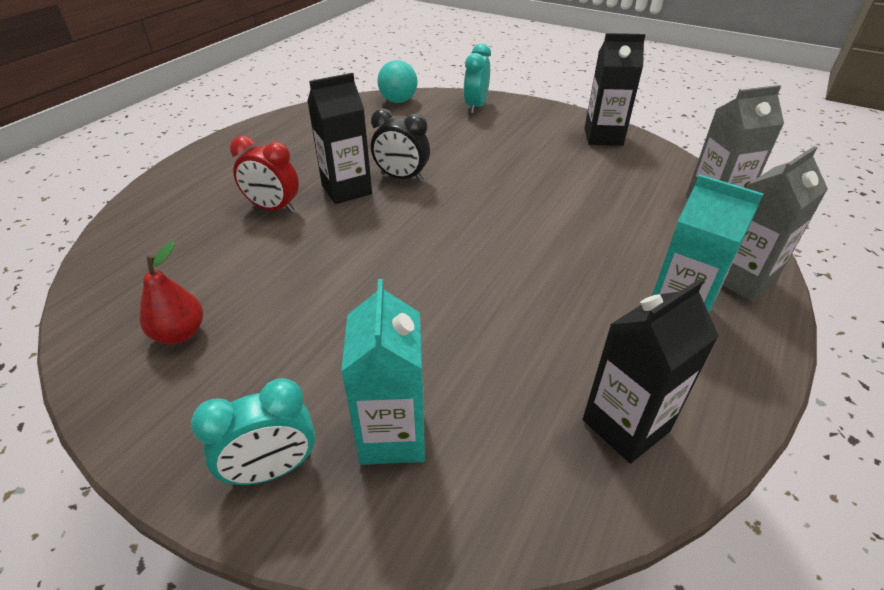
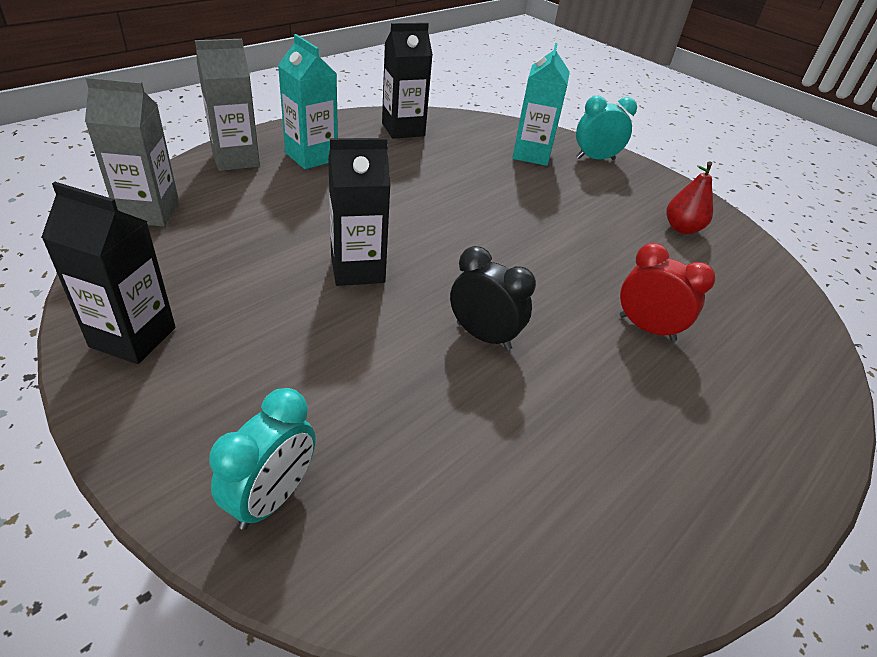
camera: 170 degrees left, 0 degrees up
(346, 190) = (558, 334): black carton -> black carton (357, 269)
(398, 101) = (434, 580): turquoise ball -> none

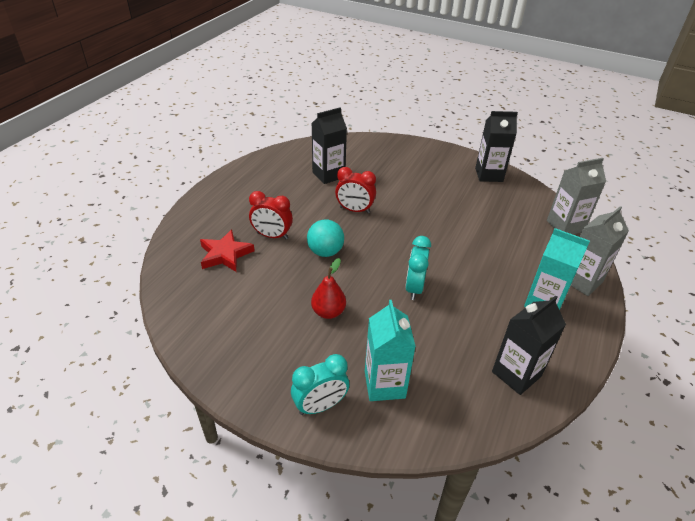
camera: 165 degrees right, 0 degrees up
(272, 498) = (396, 149): turquoise clock -> turquoise clock (414, 288)
(357, 269) = (434, 225): black carton -> black carton (328, 175)
(483, 336) = (354, 210): black clock -> red clock
(559, 279) = (325, 252): none -> turquoise ball
(682, 228) = (239, 326): red pear -> red pear (328, 312)
(722, 318) = (225, 254): none -> red star

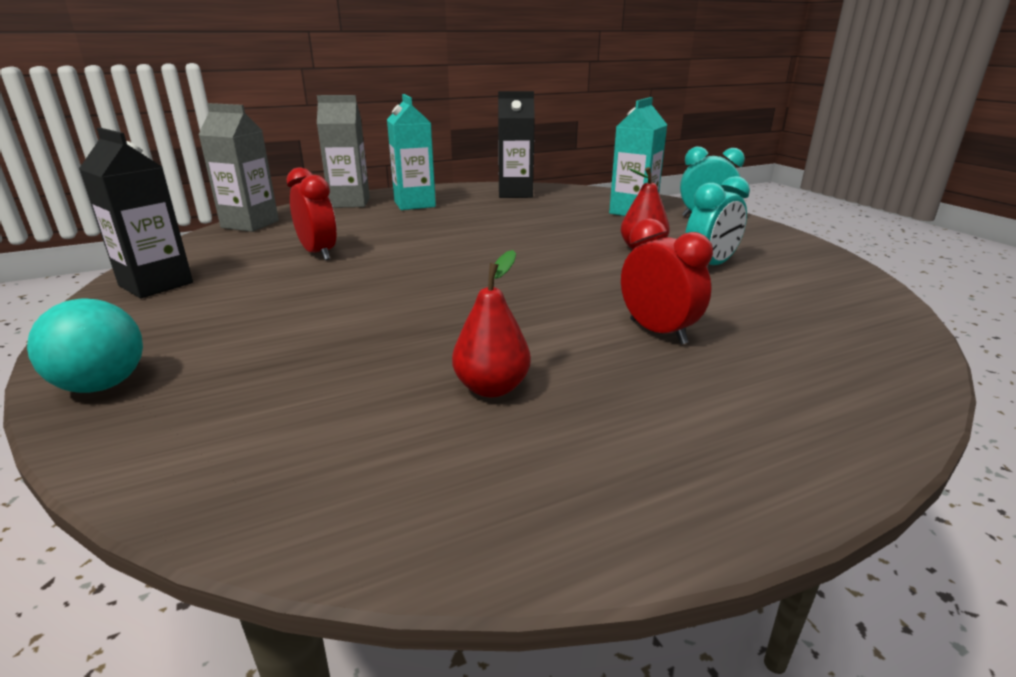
camera: 140 degrees left, 15 degrees down
(225, 254) = (770, 335): red star -> none
(306, 187) = (491, 388): none -> red pear
(325, 252) = (584, 288): turquoise ball -> turquoise ball (102, 385)
(328, 175) = (399, 395): black carton -> none
(354, 210) = (459, 316): red clock -> red clock (318, 253)
(414, 288) = (516, 237): turquoise clock -> turquoise clock (710, 266)

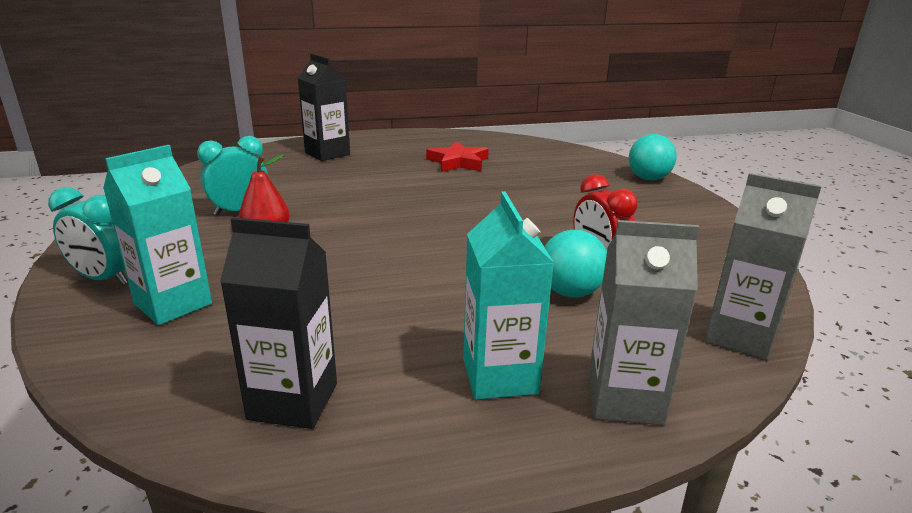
camera: 170 degrees left, 0 degrees up
(156, 284) = (716, 239): black carton -> black carton (327, 153)
(356, 235) = (570, 292): none -> turquoise ball
(491, 388) = (458, 162): red pear -> red star
(658, 332) = (352, 174): red clock -> none

